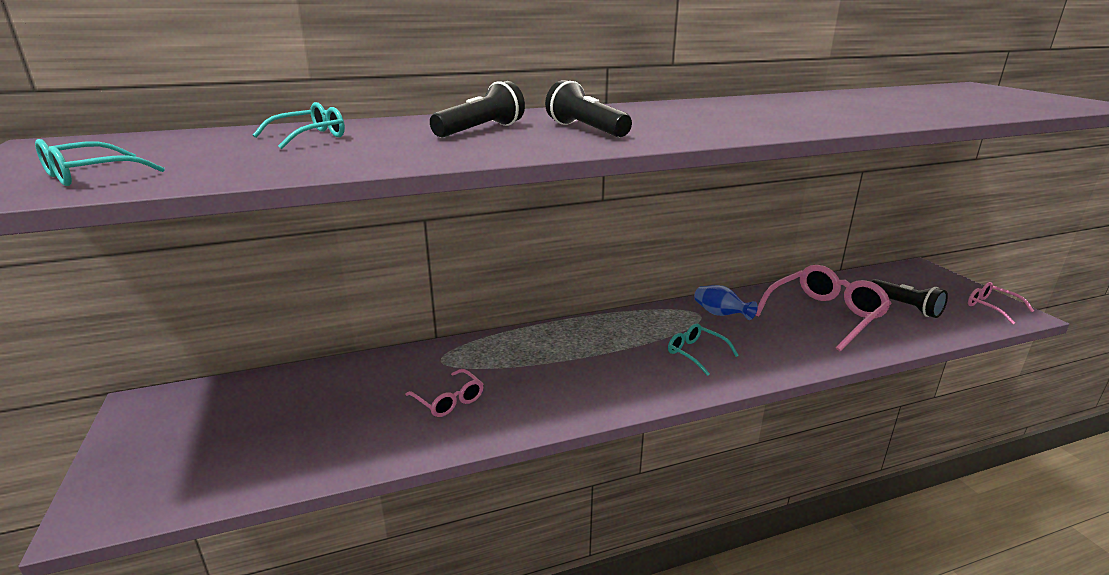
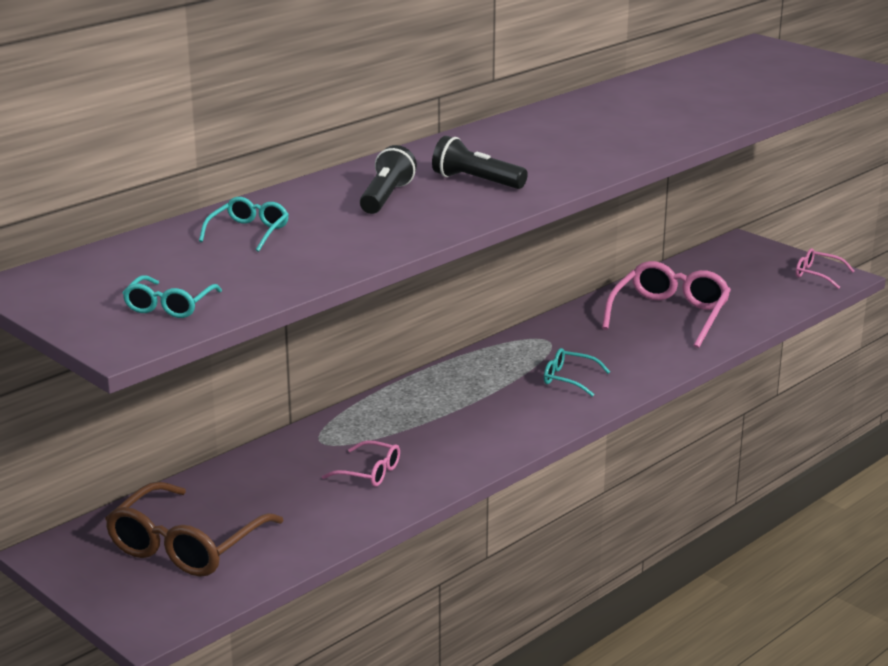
camera: 25 degrees left, 0 degrees up
(232, 431) = (186, 546): none -> brown glasses
(720, 314) = (568, 336): blue vase -> none
(905, 307) = (740, 290): black flashlight -> none

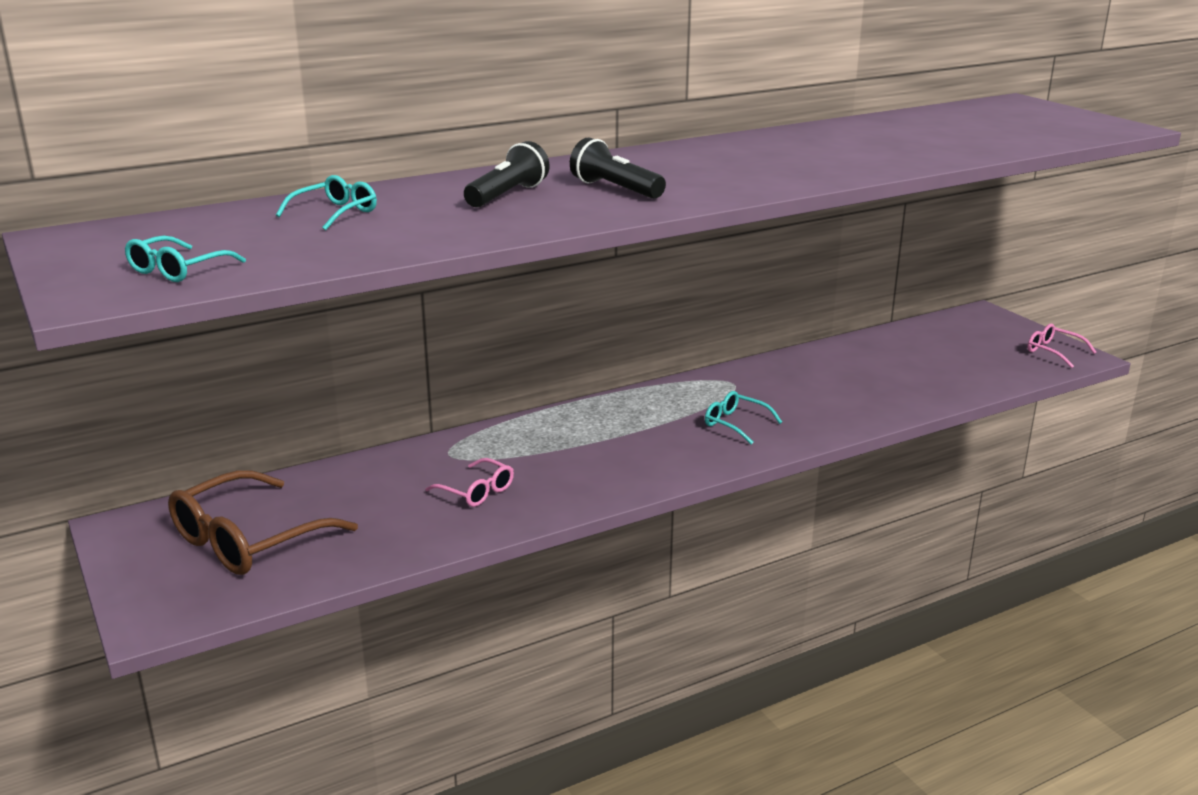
camera: 15 degrees right, 0 degrees up
(669, 315) = (873, 374): pink glasses -> none

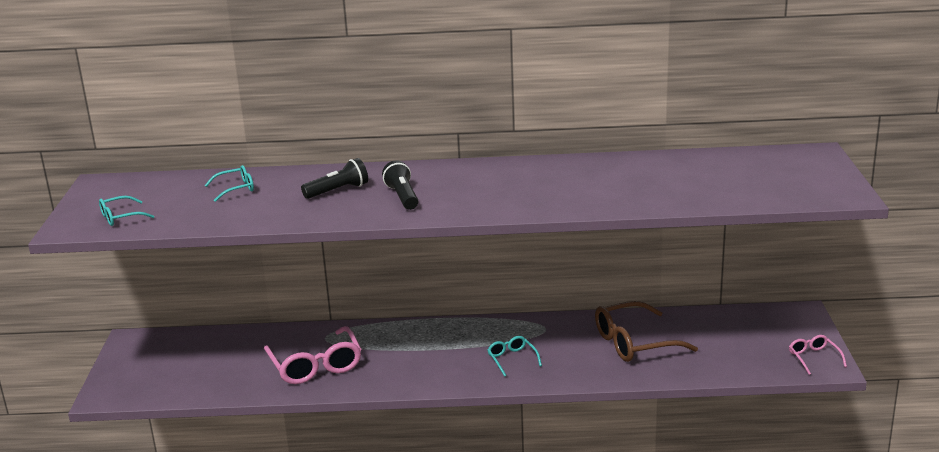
camera: 30 degrees right, 0 degrees up
(248, 540) = (179, 364): brown glasses -> brown glasses (634, 343)
(477, 491) = (316, 366): pink glasses -> pink glasses, size x1.95

